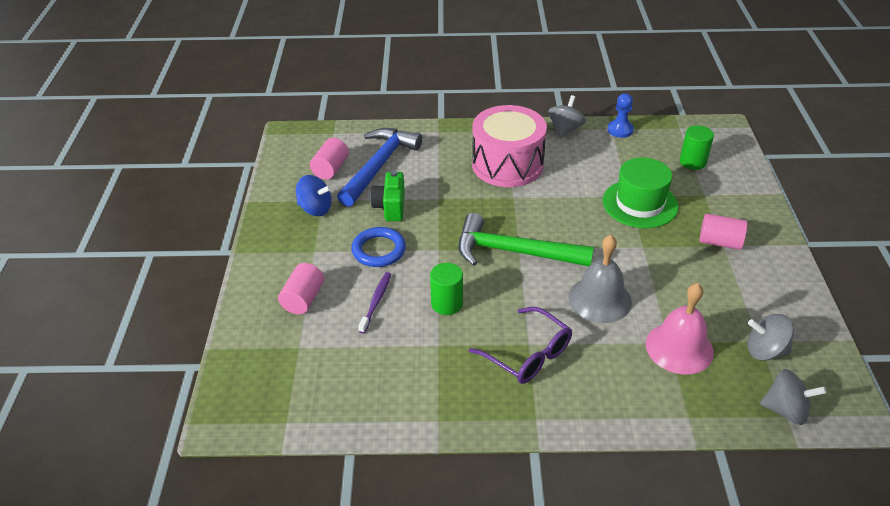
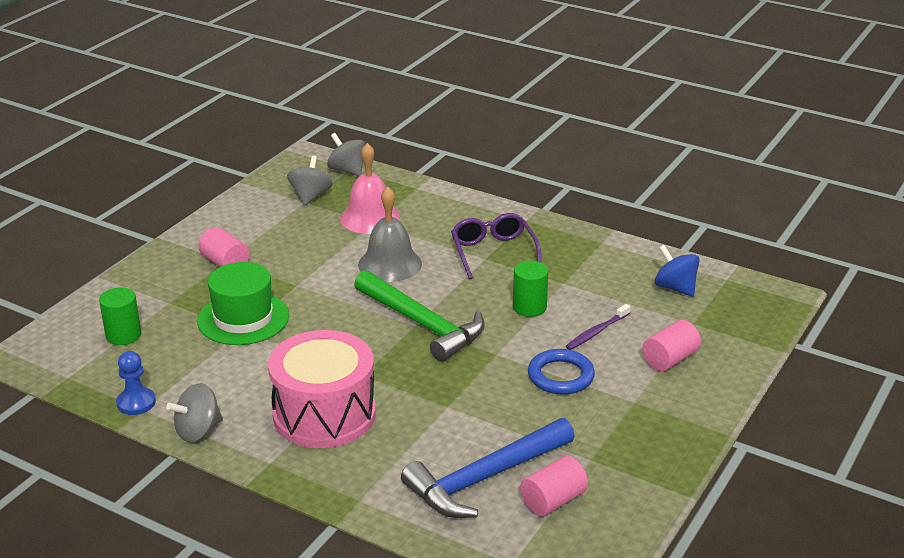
camera: 150 degrees left, 10 degrees down
(315, 209) = (606, 451): blue spinning top -> blue spinning top (675, 288)
(390, 207) = (512, 417): green camera -> none
(765, 351) = (310, 196): grey spinning top -> grey spinning top turned 120 degrees counterclockwise

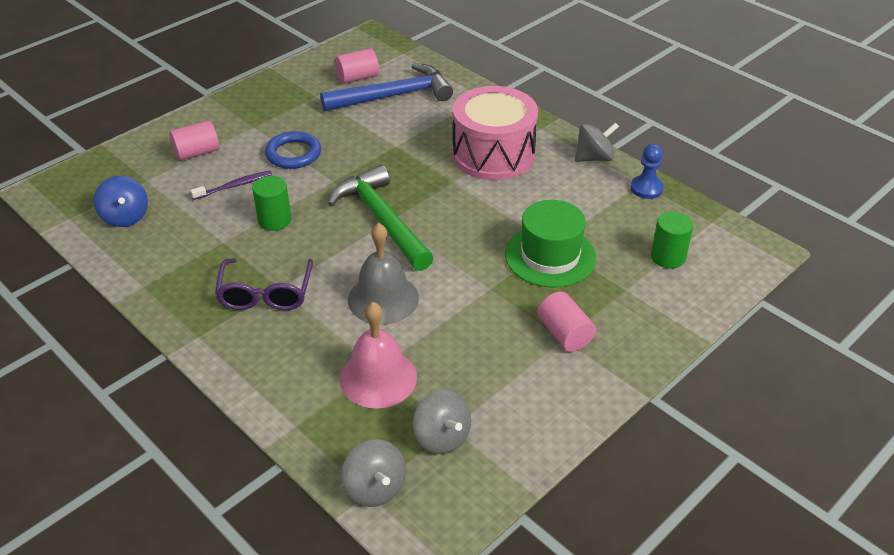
camera: 165 degrees left, 10 degrees up
(310, 196) = (442, 437): grey spinning top -> grey spinning top turned 60 degrees counterclockwise

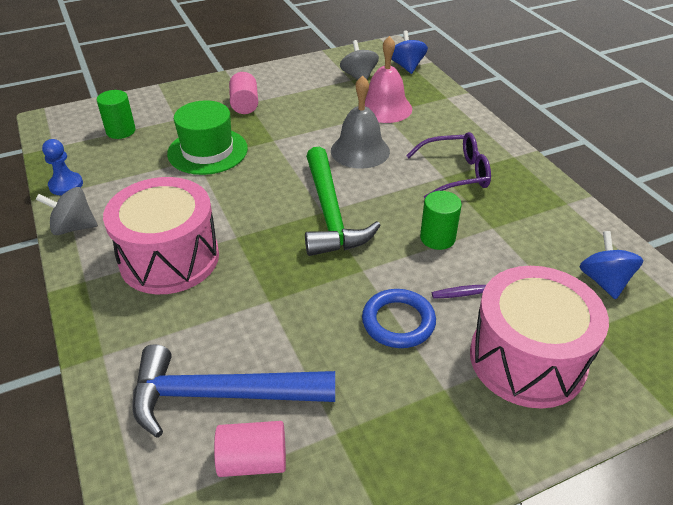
camera: 160 degrees left, 0 degrees up
(197, 153) = (527, 359): pink cylinder -> pink drum
(265, 294) = (456, 174): purple glasses -> purple glasses turned 60 degrees clockwise
(374, 488) = (407, 66): grey spinning top -> blue spinning top

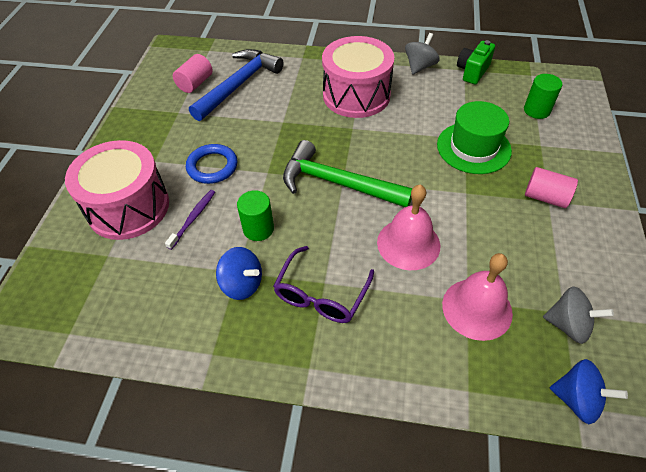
camera: 125 degrees right, 10 degrees up
(66, 185) = (472, 72): blue pawn -> green camera
(360, 151) = (408, 243): grey bell -> pink bell
(604, 281) = (125, 300): blue spinning top -> blue spinning top (242, 284)

